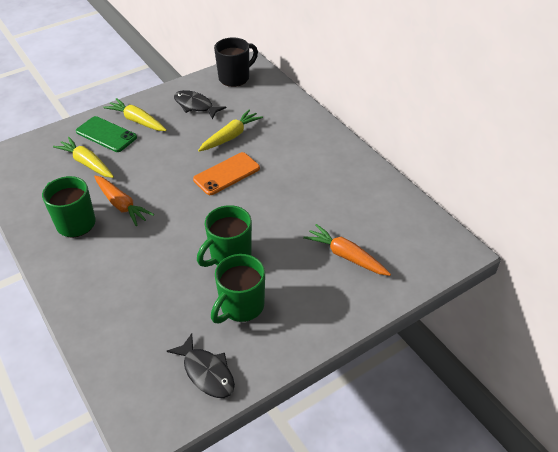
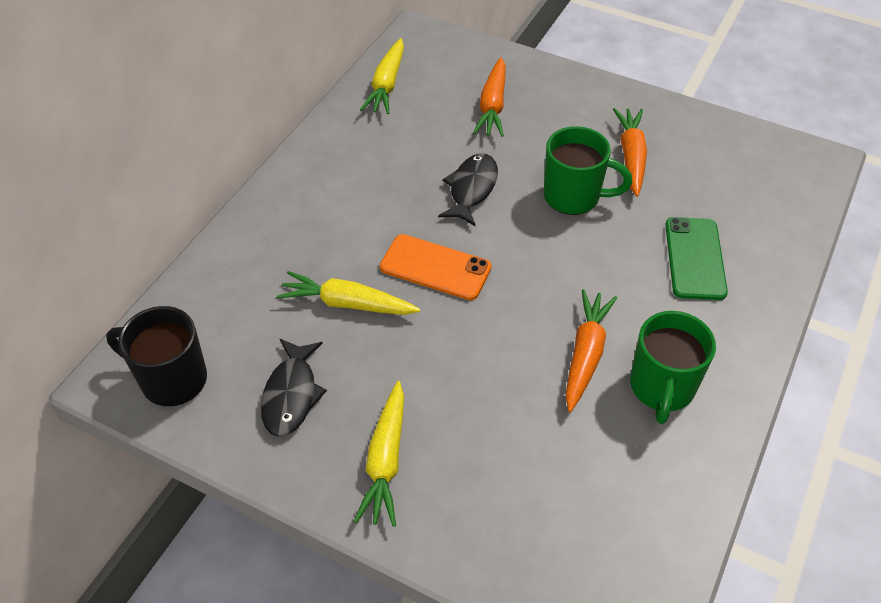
camera: 120 degrees left, 5 degrees up
(87, 163) = (540, 463): yellow carrot -> yellow carrot (386, 85)
(106, 134) = (452, 485): green phone -> green phone (694, 258)
(206, 372) = (725, 147): black fish -> black fish (471, 189)
(241, 306) = (631, 157): green mug -> orange carrot

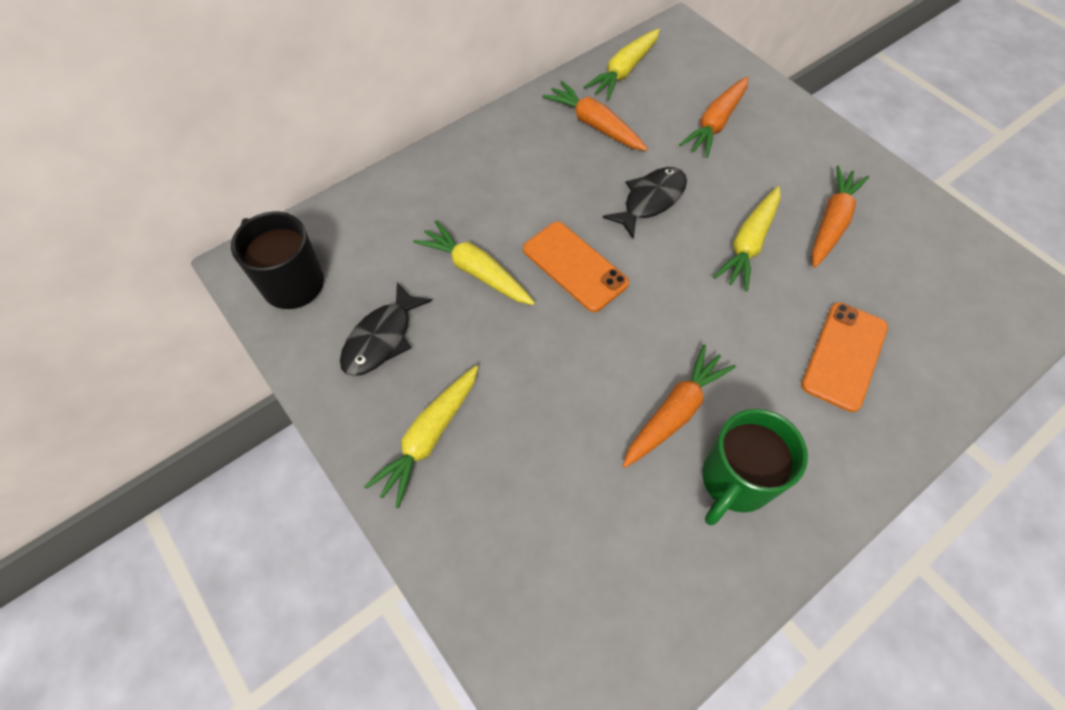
camera: 25 degrees right, 10 degrees up
(386, 140) = (594, 125): none -> orange carrot
(574, 197) = (748, 244): green mug -> yellow carrot
(694, 258) = (844, 356): green phone -> orange phone

